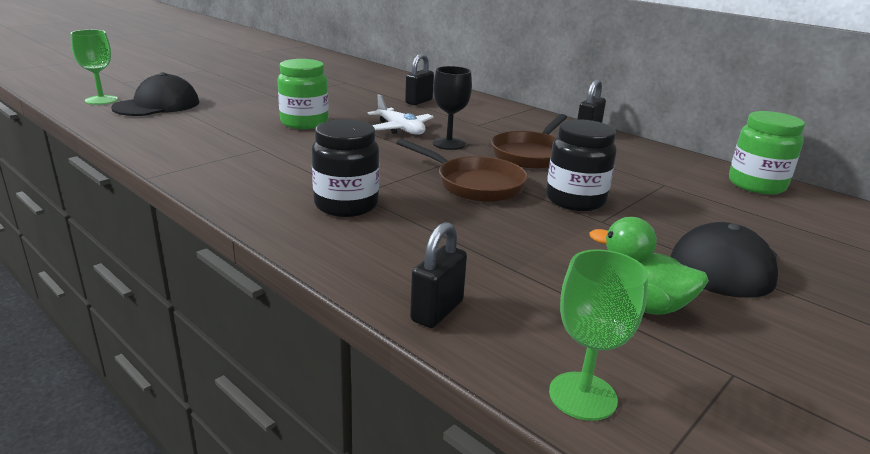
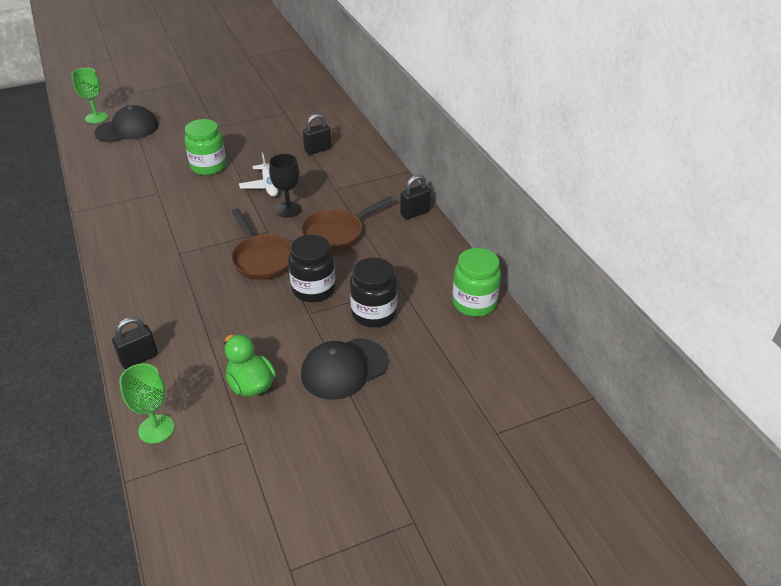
camera: 25 degrees right, 15 degrees up
(346, 205) = (164, 262): black jar -> black jar (374, 313)

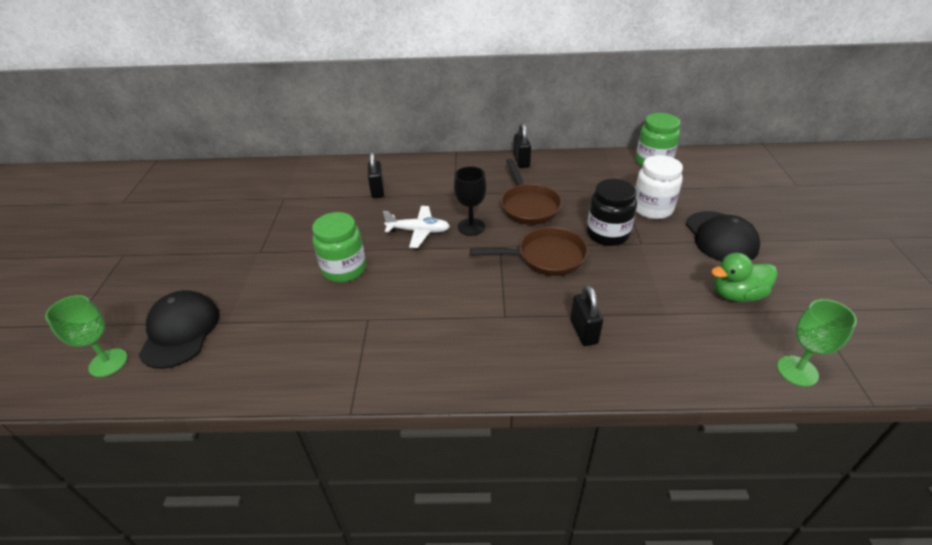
camera: 65 degrees left, 0 degrees up
(139, 358) = (685, 372): black padlock -> black padlock (583, 332)
(374, 313) = (652, 209): black jar -> white jar

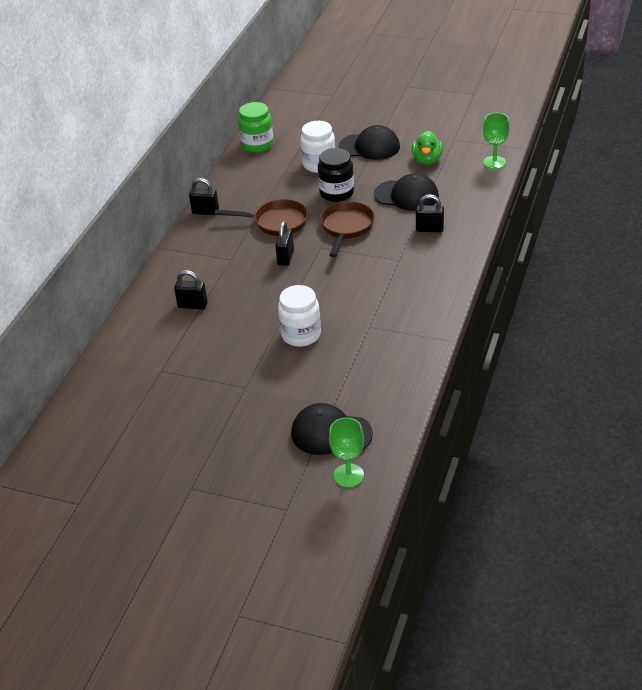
camera: 70 degrees left, 0 degrees up
(344, 269) = (301, 335): green jar -> white jar
(418, 231) = (274, 287): white plane -> none
(471, 227) = (285, 257): black goblet -> black padlock
(643, 293) = (406, 195): none -> black cap

